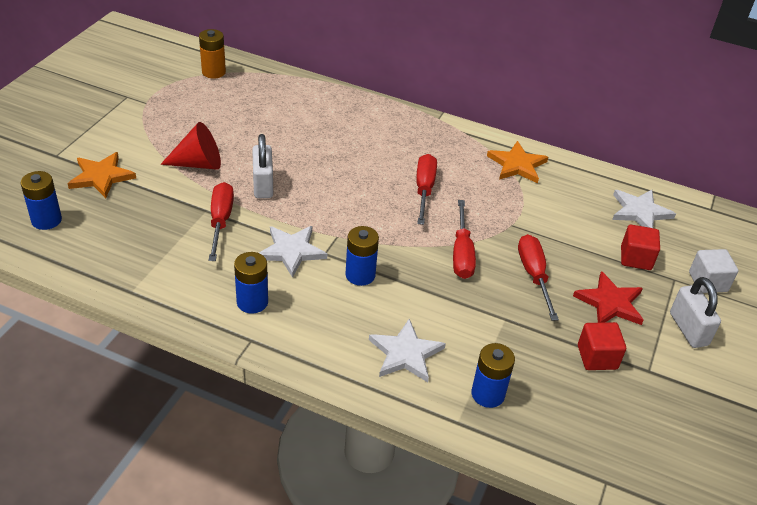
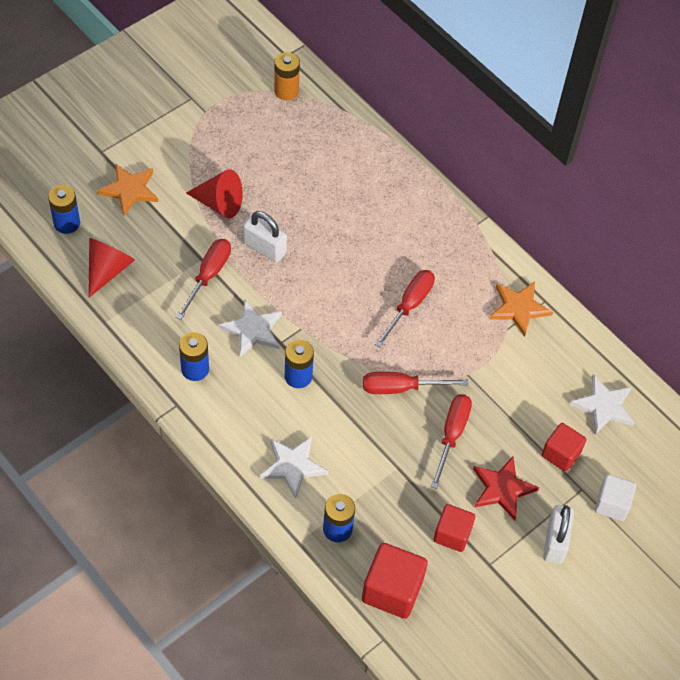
camera: 25 degrees right, 15 degrees up
(112, 246) = (108, 270): none -> red cone
(263, 185) = (264, 248): white padlock -> white padlock turned 75 degrees counterclockwise
(462, 253) = (401, 388): red screwdriver -> red screwdriver turned 60 degrees clockwise
(580, 430) = (392, 590): none -> red cube

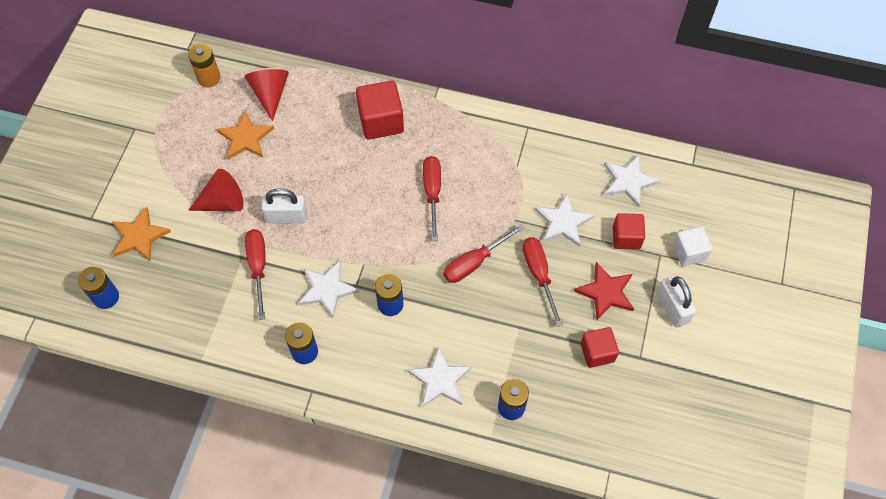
camera: 30 degrees left, 5 degrees up
(108, 270) = (171, 315): red cone -> red cone (270, 94)
(392, 590) = (587, 427): red cube -> red cube (381, 121)
(511, 404) = (563, 222): none -> white star
(519, 308) = (514, 144): orange star -> orange star (245, 138)

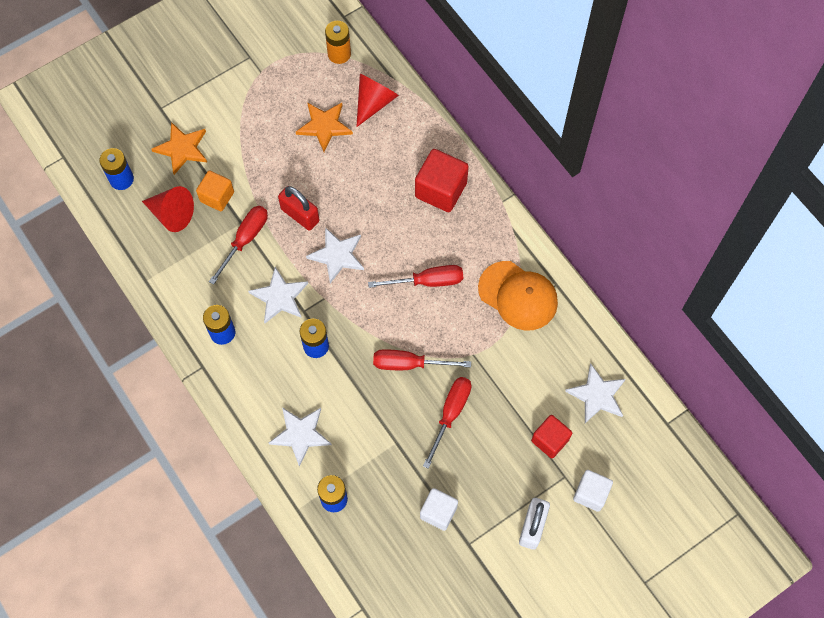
camera: 40 degrees right, 5 degrees up
(204, 252) = (217, 197): none -> orange cube
(222, 202) = (263, 167): red cone -> red cone (171, 214)
(286, 217) = (300, 215): white padlock -> red padlock
(432, 193) = (427, 281): red screwdriver -> red screwdriver turned 45 degrees clockwise
(508, 154) = (518, 296): none -> orange cap
(563, 222) = (510, 387): white star -> white star (337, 255)
(597, 352) = (438, 512): red cube -> white cube
(606, 292) = (490, 471): red star -> none

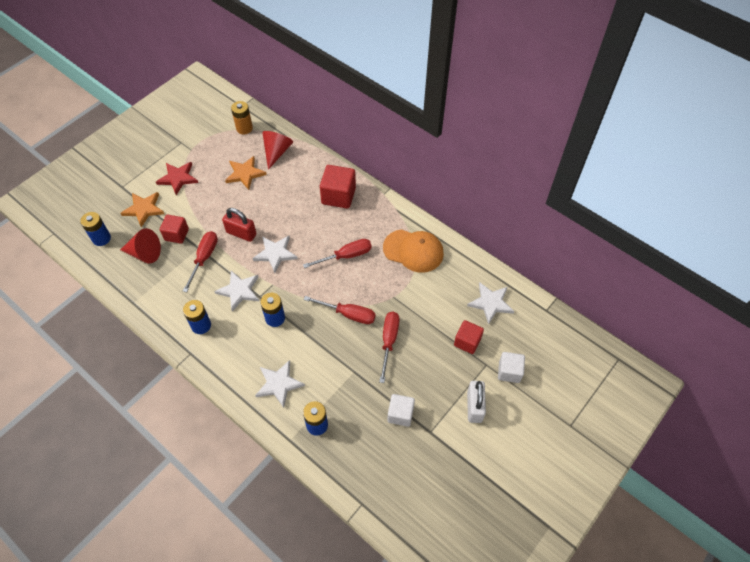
camera: 15 degrees left, 10 degrees down
(217, 197) = (176, 234): orange cube -> red cube
(235, 112) = (178, 178): none -> red star
(409, 364) = (348, 314): red screwdriver -> red screwdriver turned 150 degrees counterclockwise

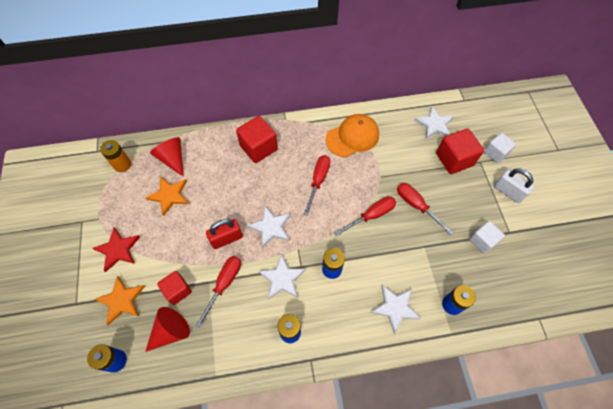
camera: 50 degrees left, 5 degrees up
(204, 258) = (224, 284): red screwdriver -> red screwdriver turned 60 degrees clockwise
(467, 342) = (454, 159): red cube -> red cube, size x1.54

